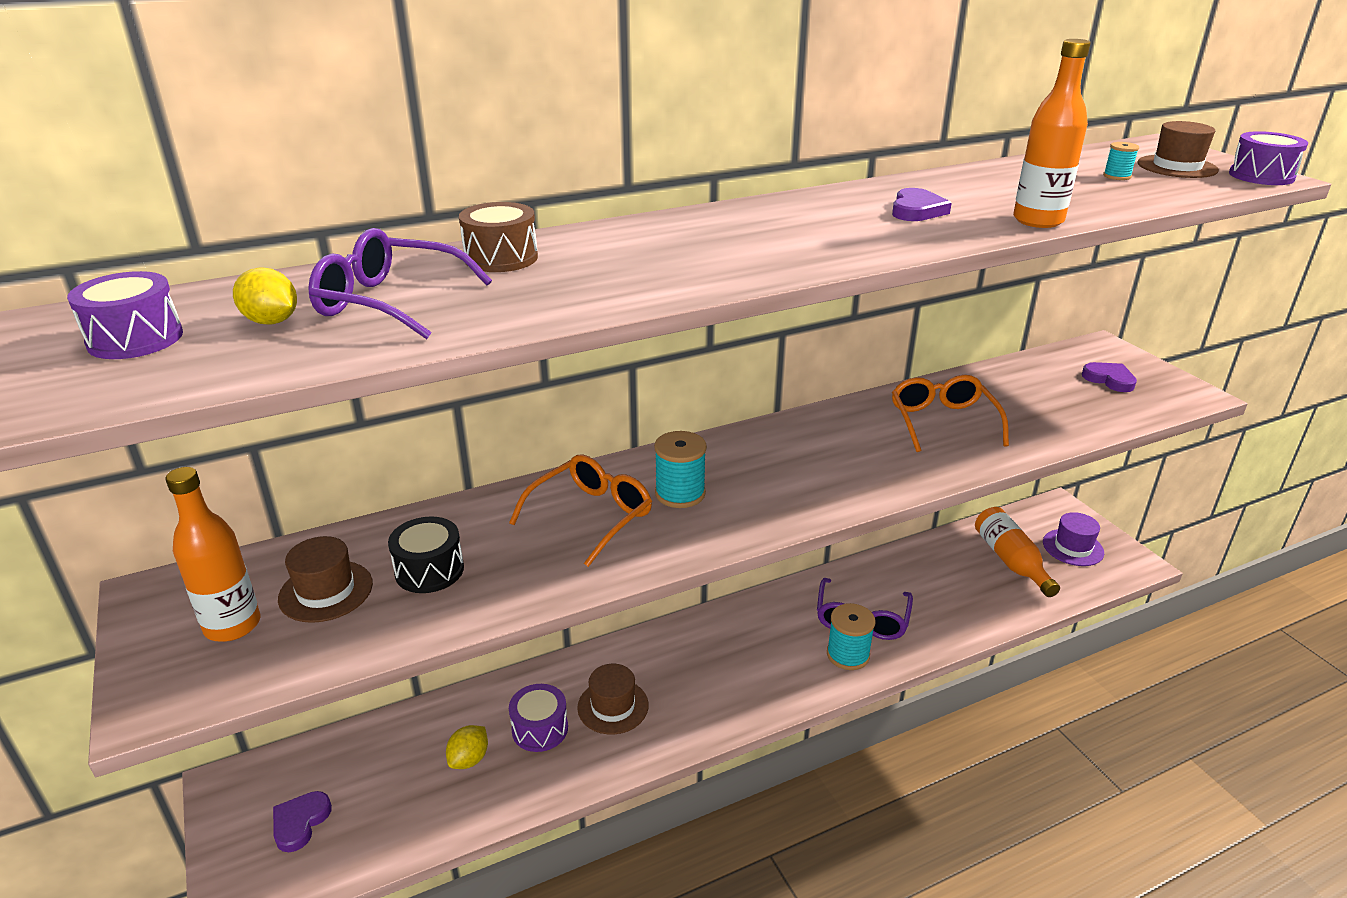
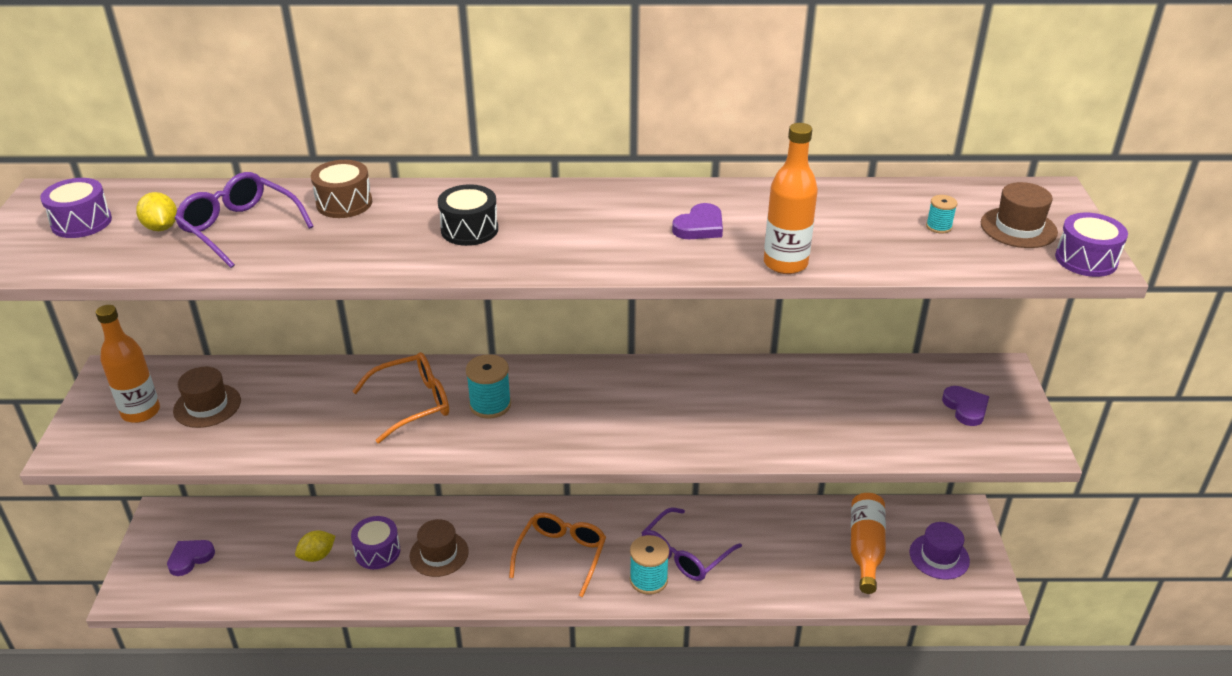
camera: 25 degrees right, 5 degrees up
(429, 570) = (278, 411): black drum -> black drum (469, 230)
(942, 422) = (760, 404): orange glasses -> orange glasses (561, 555)

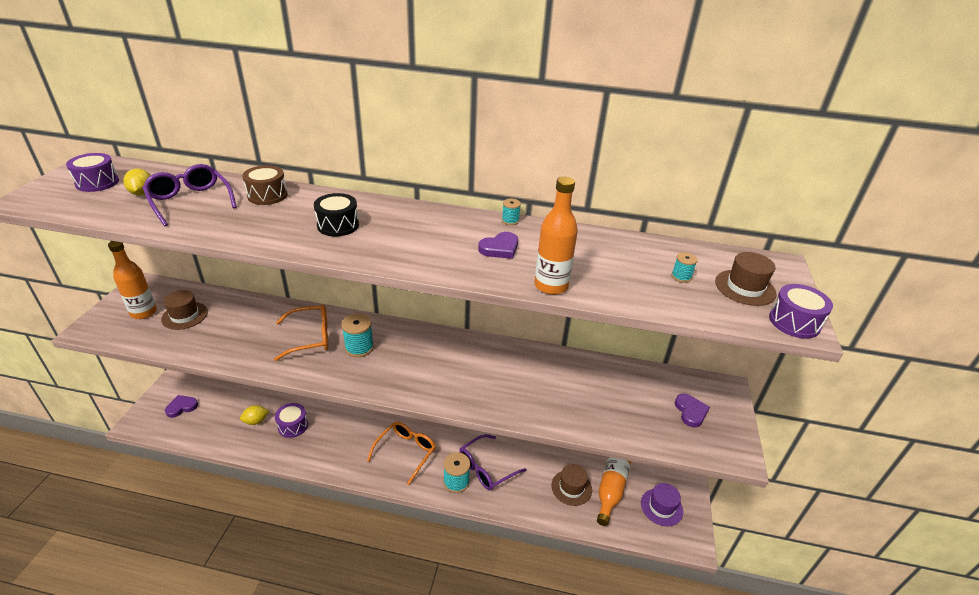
camera: 10 degrees right, 0 degrees up
(439, 554) = (329, 435): brown hat -> brown hat (571, 487)
(695, 188) = (510, 221): none -> turquoise spool

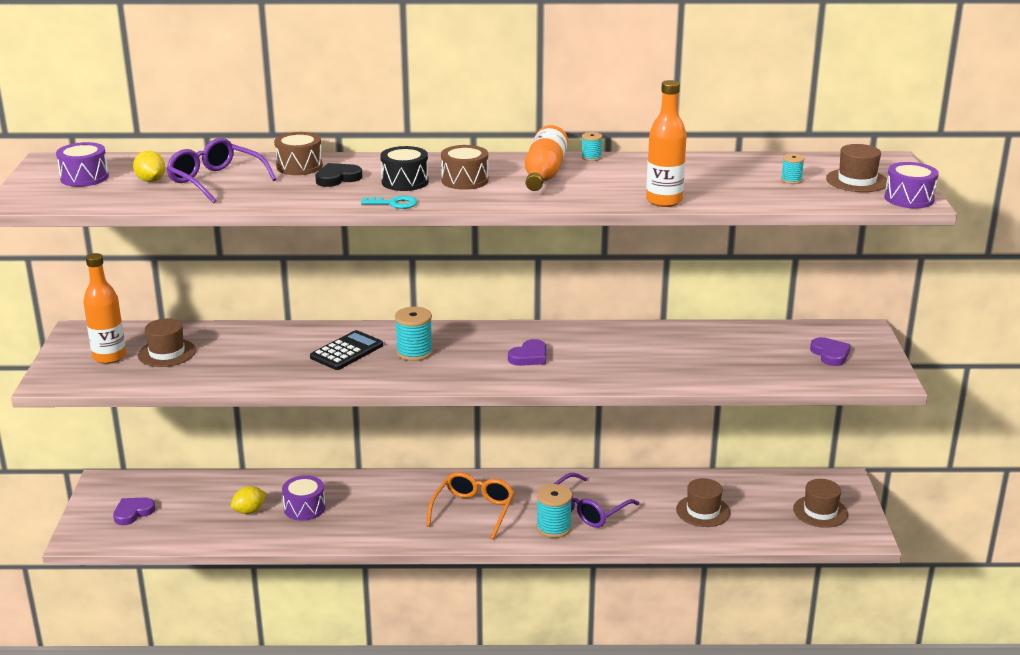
camera: 10 degrees left, 10 degrees down
(287, 213) = (337, 178): none -> black heart
(310, 250) = (394, 203): none -> turquoise key
(310, 337) = (347, 351): orange glasses -> black calculator
(388, 231) = (465, 180): none -> brown drum
(500, 248) = (594, 180): purple heart -> purple heart (529, 356)
(610, 490) = (753, 506): orange bottle -> orange bottle (544, 174)
(661, 507) = (820, 511): purple hat -> brown hat

